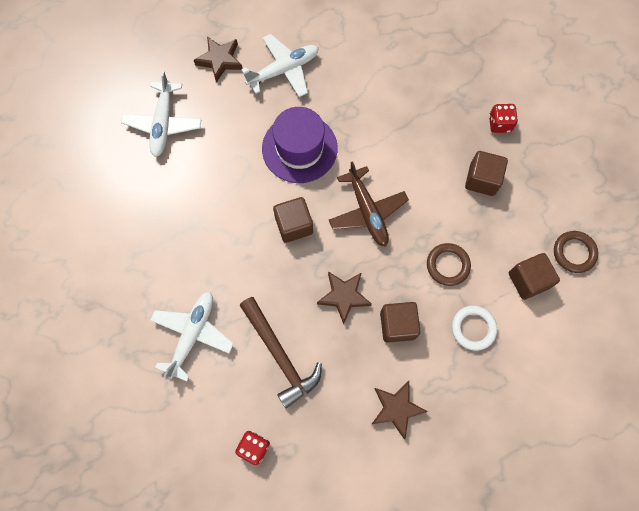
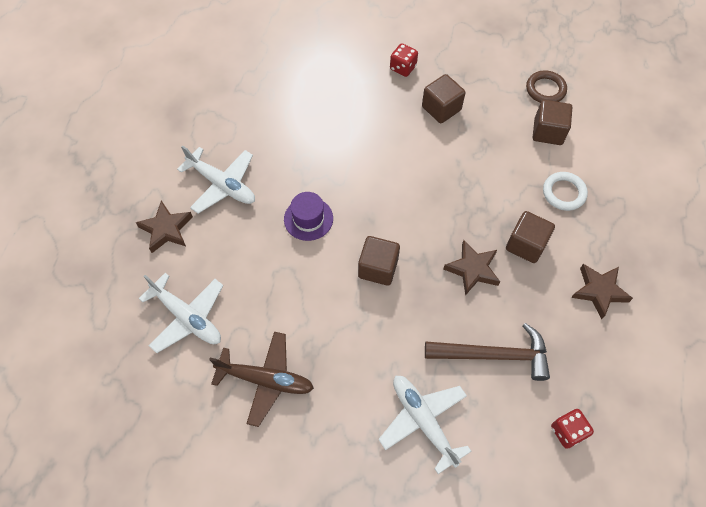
camera: 55 degrees left, 10 degrees down
(284, 70) = (222, 185): white plane -> white plane turned 120 degrees clockwise
(299, 148) = (308, 219): purple hat -> purple hat, size x0.61
(367, 211) = (408, 204): brown plane -> brown plane (266, 380)
(447, 265) = (497, 177): brown ring -> none

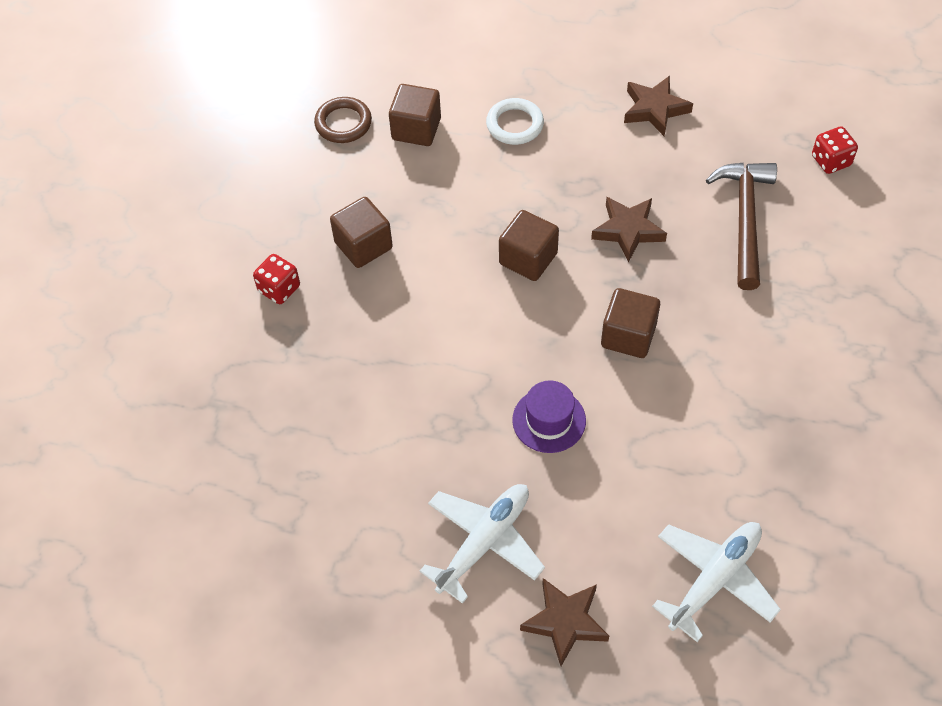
camera: 85 degrees left, 5 degrees down
(266, 380) = (800, 472): brown plane -> none
(423, 421) = (835, 297): white plane -> none
(526, 245) = (591, 172): brown cube -> brown cube (528, 258)

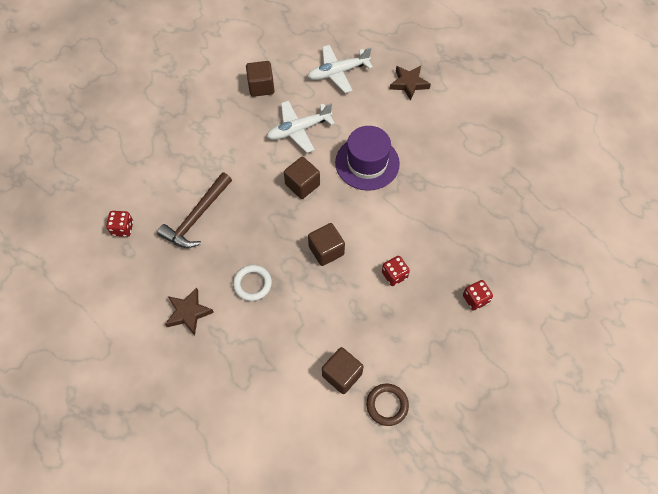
camera: 155 degrees left, 5 degrees up
(363, 245) = (414, 304): brown cube -> brown cube (261, 87)
(411, 269) = (394, 275): none -> red dice
(484, 542) = (426, 126): white plane -> white plane (298, 130)
(515, 124) = (279, 345): white ring -> white ring (252, 284)
(549, 420) = (367, 163): purple hat -> purple hat, size x1.65
(628, 230) = (262, 241): brown star -> none

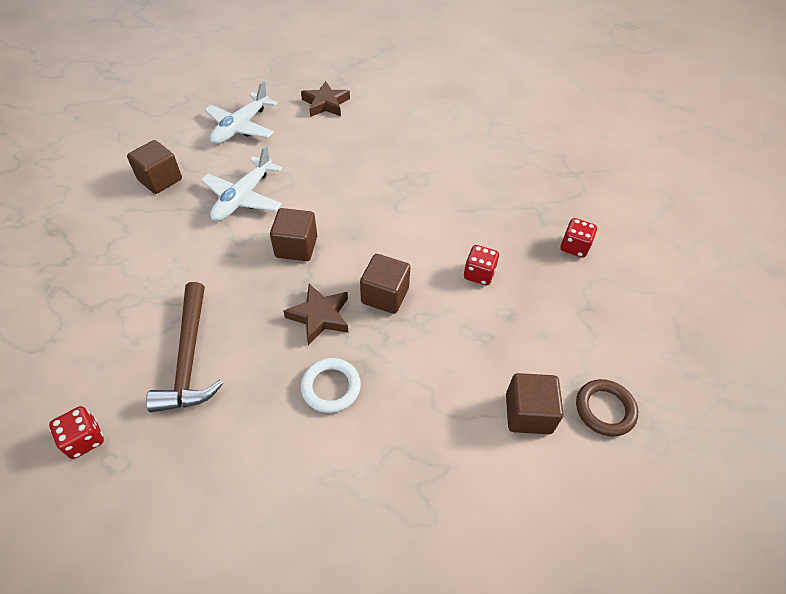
camera: 40 degrees left, 10 degrees down
(188, 313) = (274, 482): brown star -> brown star (319, 316)
(367, 163) = (349, 189): purple hat -> none

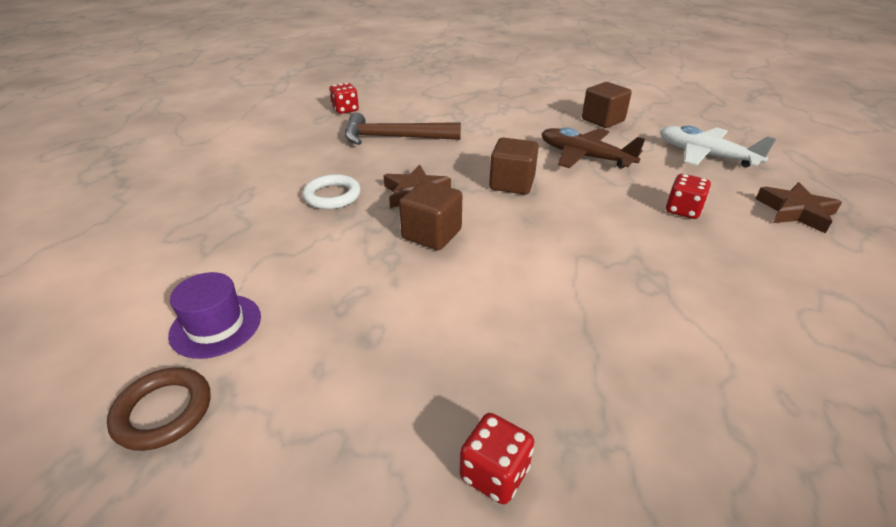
camera: 100 degrees right, 15 degrees down
(243, 198) = (584, 157): white plane -> brown plane
(479, 274) = (449, 319): red dice -> red dice (683, 210)
(528, 413) = (216, 325): brown cube -> purple hat

